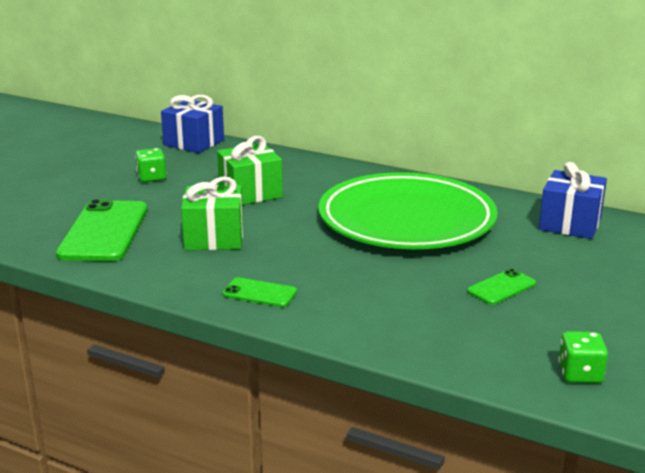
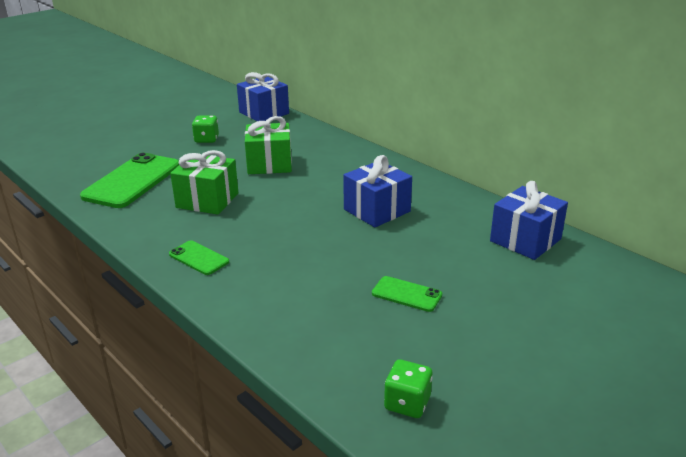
camera: 20 degrees right, 5 degrees up
(406, 220) = (377, 210): green plate -> blue gift
(501, 287) = (406, 294): green phone -> green phone turned 45 degrees clockwise

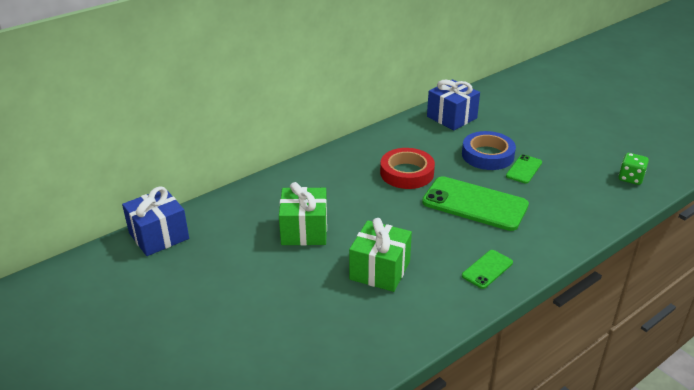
camera: 85 degrees left, 5 degrees up
(132, 181) = (325, 334): green phone -> green phone (474, 204)
(206, 139) = (223, 280): green dice -> none
(377, 210) = (407, 173): blue gift -> red tape
(434, 266) = (487, 155): none -> blue tape

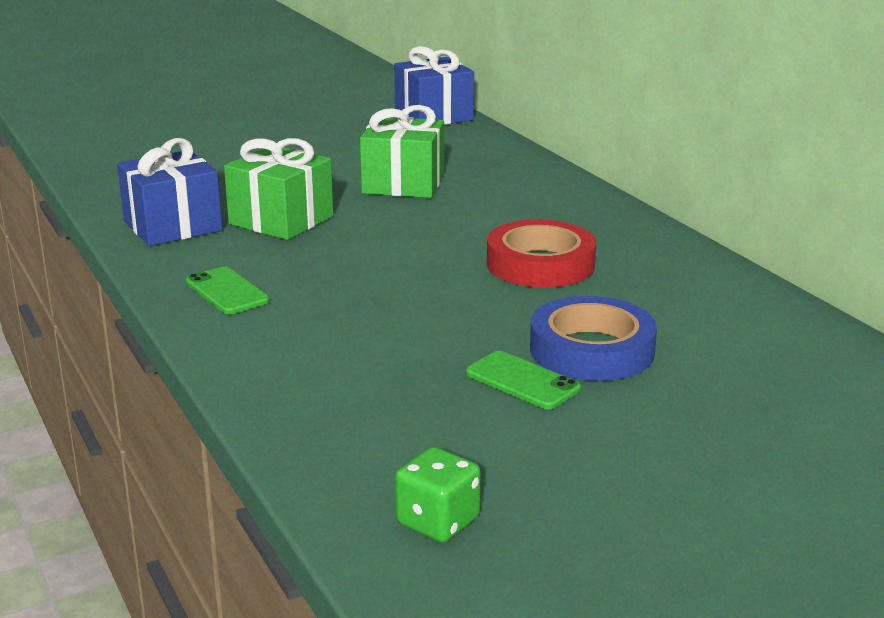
camera: 100 degrees right, 10 degrees down
(452, 117) = (772, 335): blue gift -> blue gift (173, 226)
(474, 204) = (413, 309): green phone -> none

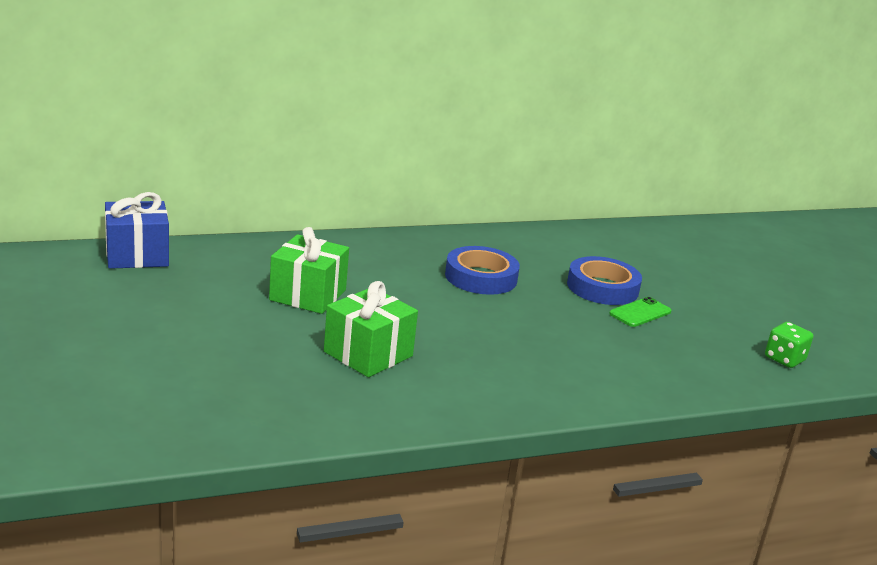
camera: 85 degrees left, 0 degrees up
(173, 226) = (363, 404): blue gift -> none
(226, 291) = (506, 390): green phone -> none
(540, 264) = (481, 277): red tape -> blue tape

